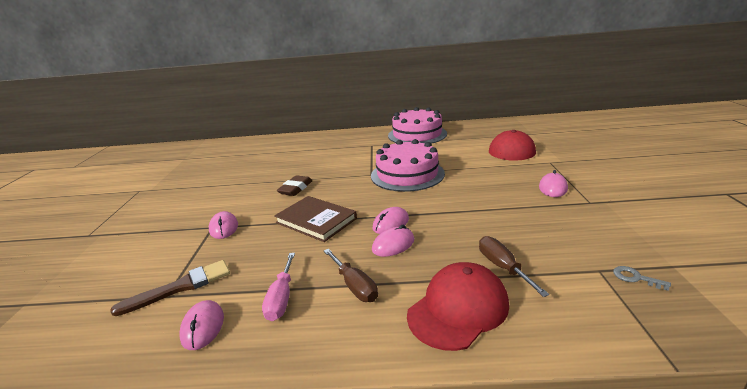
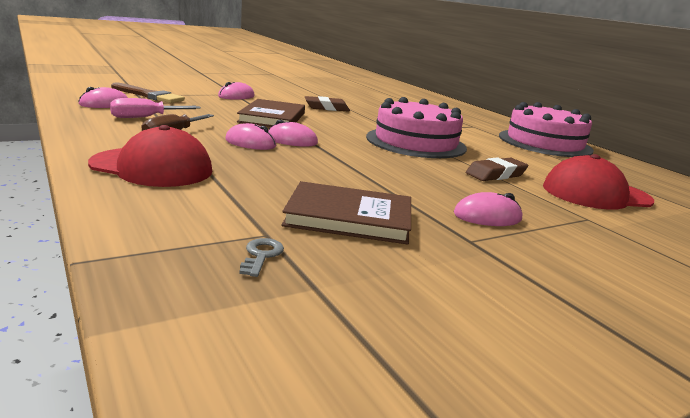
camera: 55 degrees right, 5 degrees down
(479, 166) = (495, 174): none -> brown eraser
(503, 267) = (239, 185): brown screwdriver -> none
(563, 233) = (349, 218): none -> brown book

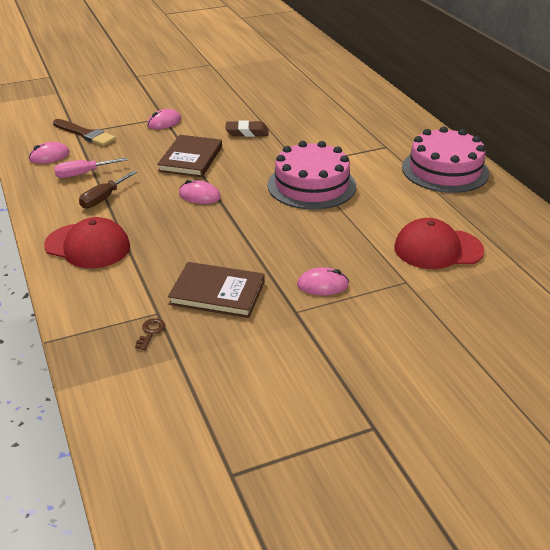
camera: 10 degrees right, 15 degrees up
(250, 143) = (164, 204): pink mouse -> none
(261, 255) = (150, 332): grey key -> brown key
(495, 174) = (361, 229): brown eraser -> none

